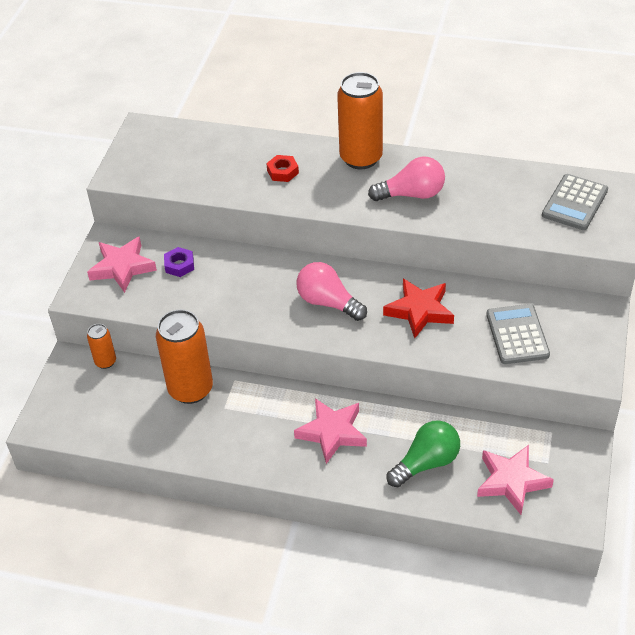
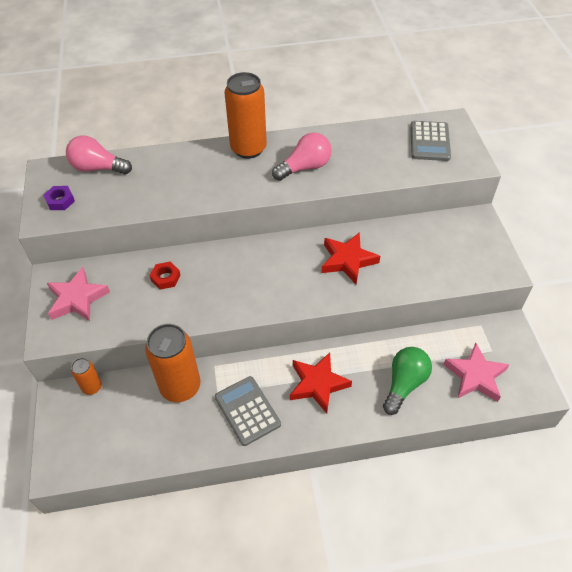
camera: 25 degrees left, 5 degrees up
(179, 265) = (128, 281): purple nut -> purple nut (60, 201)
(282, 172) = (190, 176): red nut -> red nut (165, 278)
(328, 302) = (271, 276): pink light bulb -> pink light bulb (97, 168)
(332, 432) = (318, 384): pink star -> red star
(517, 335) = (431, 257): grey calculator -> grey calculator (247, 411)

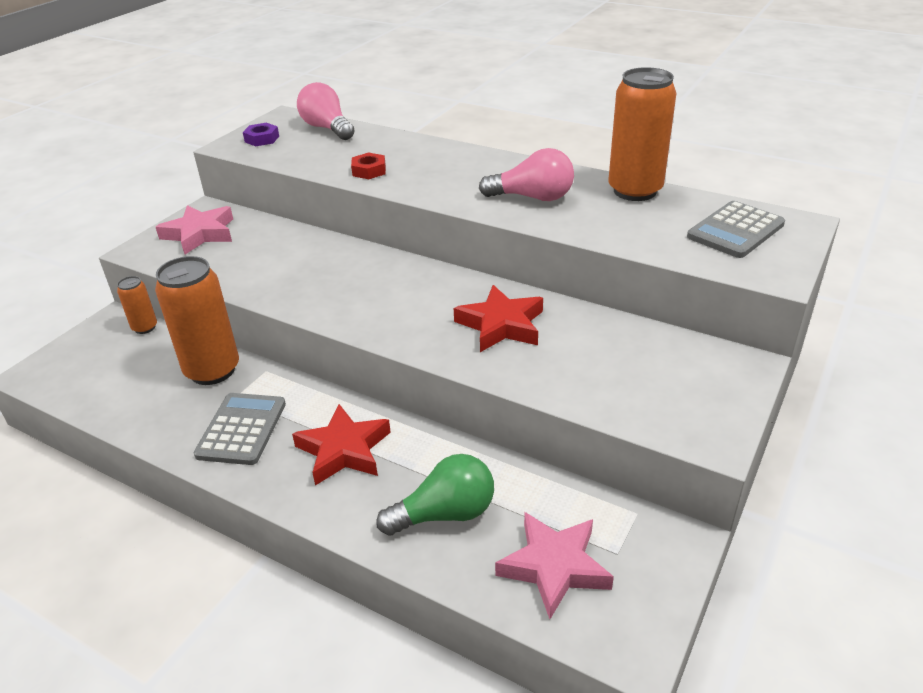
camera: 40 degrees right, 15 degrees down
(165, 278) = (293, 253): red nut -> red nut (369, 171)
(248, 149) = (491, 162): orange can -> orange can (635, 191)

